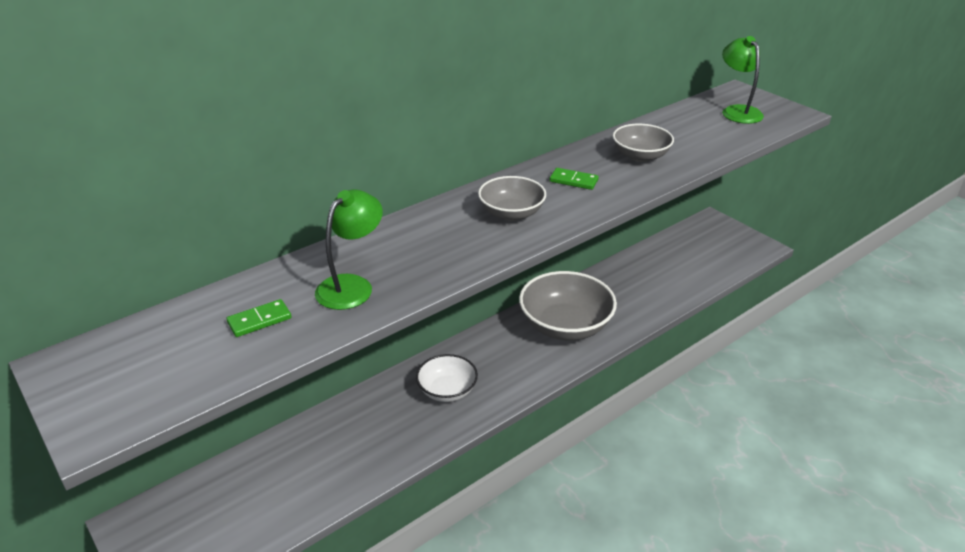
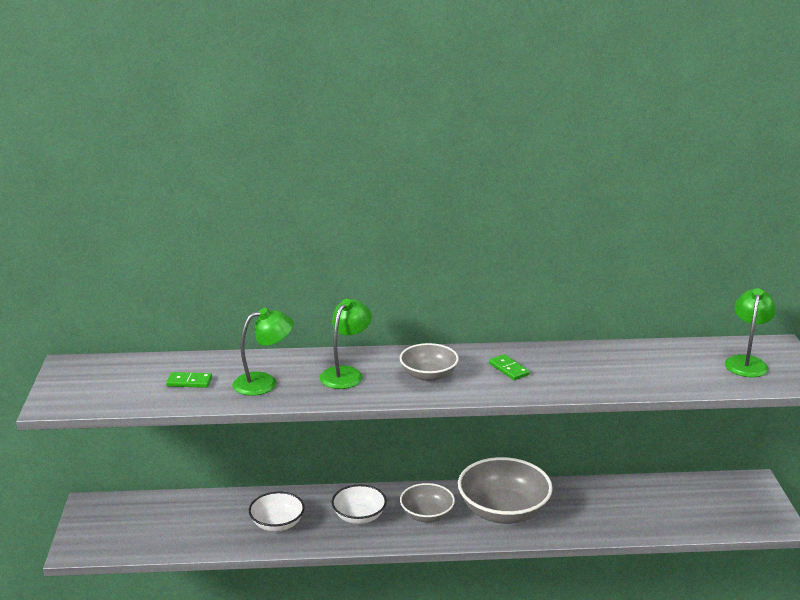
camera: 35 degrees right, 10 degrees down
(374, 438) = (277, 524): none -> white bowl
(429, 242) = (346, 373): none -> green lamp
(640, 156) = (593, 369): grey bowl -> grey bowl (427, 515)

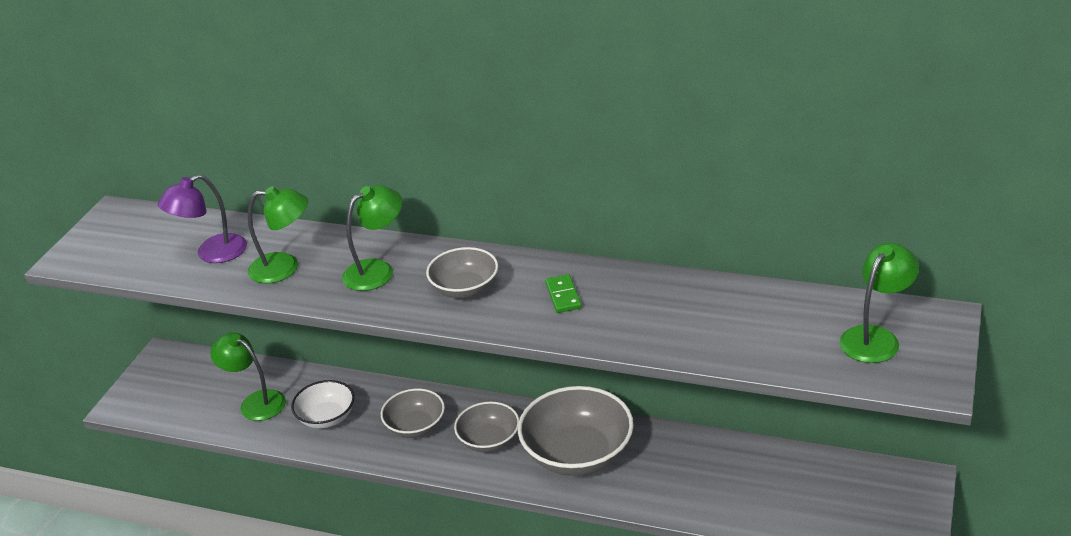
camera: 25 degrees right, 10 degrees up
(189, 382) = (212, 253): green domino -> purple lamp
(204, 524) = (255, 402): none -> green lamp
(359, 516) = (415, 426): white bowl -> grey bowl

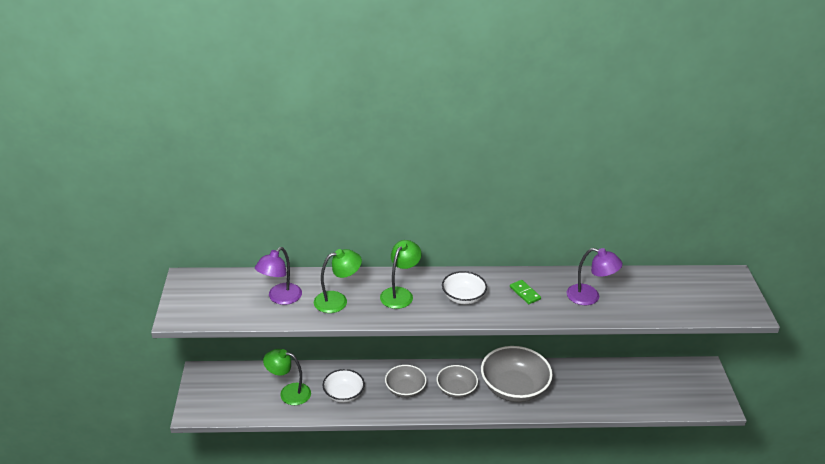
camera: 25 degrees left, 0 degrees up
(465, 288) = (463, 297): grey bowl -> white bowl
(664, 316) = (590, 297): none -> purple lamp
(875, 337) = (708, 292): green lamp -> none

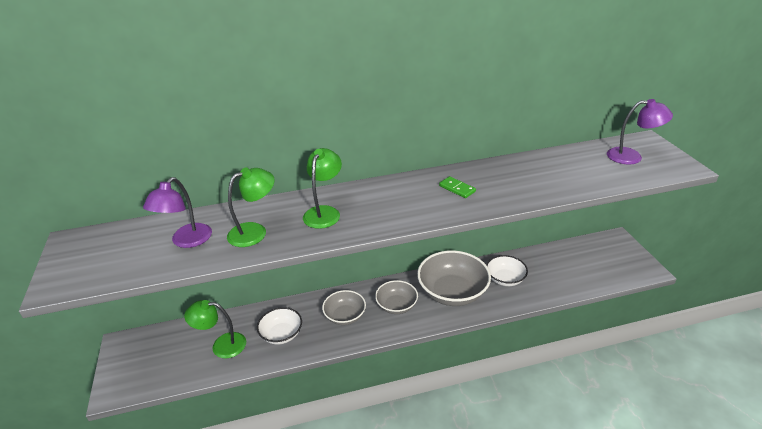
camera: 10 degrees left, 0 degrees up
(463, 297) = (394, 204): white bowl -> white bowl (505, 279)
(590, 297) = (524, 181): purple lamp -> purple lamp (631, 157)

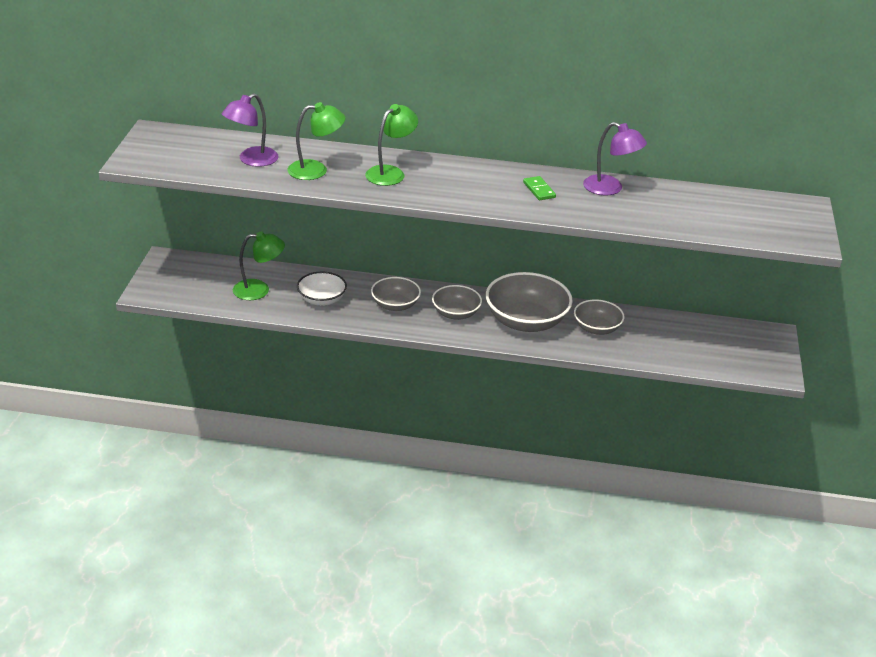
camera: 20 degrees right, 0 degrees up
(222, 345) = (259, 290): green lamp -> green lamp turned 150 degrees clockwise
(505, 279) = (597, 328): white bowl -> grey bowl
(631, 157) = (765, 215): purple lamp -> purple lamp (610, 188)

